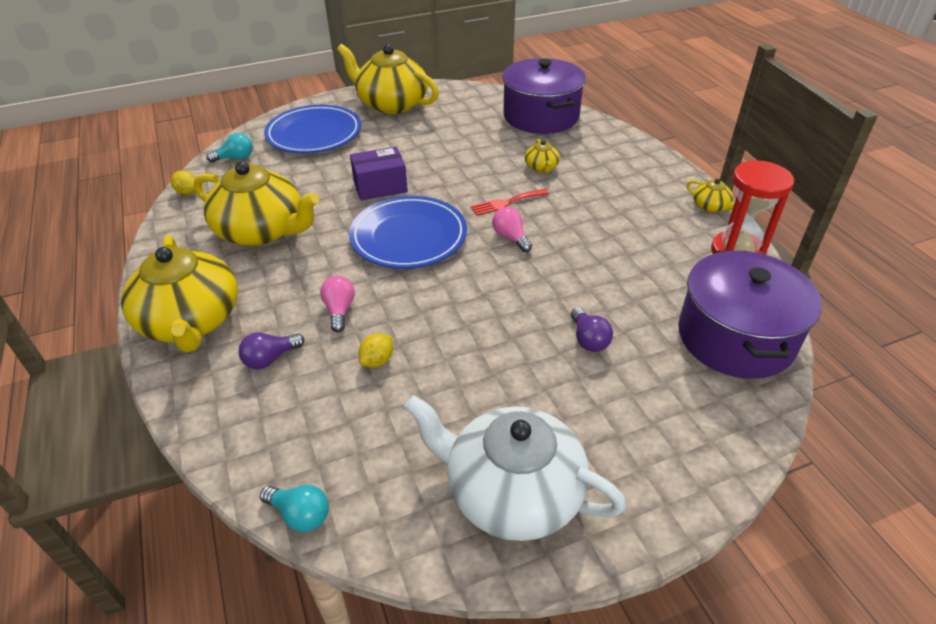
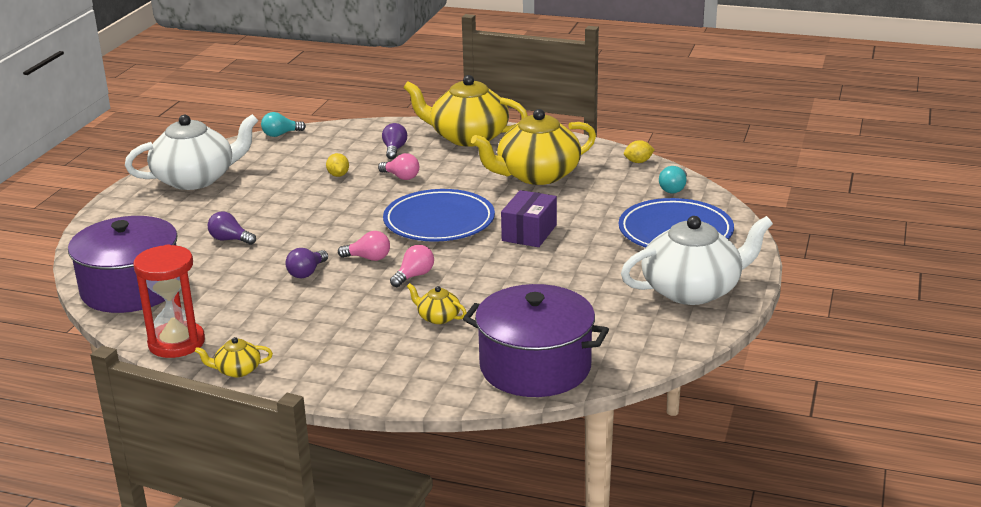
camera: 130 degrees right, 15 degrees down
(391, 104) = (692, 290): yellow teapot -> white teapot
(506, 203) = (414, 276): red fork -> pink light bulb
(572, 254) = (307, 273): none -> purple light bulb

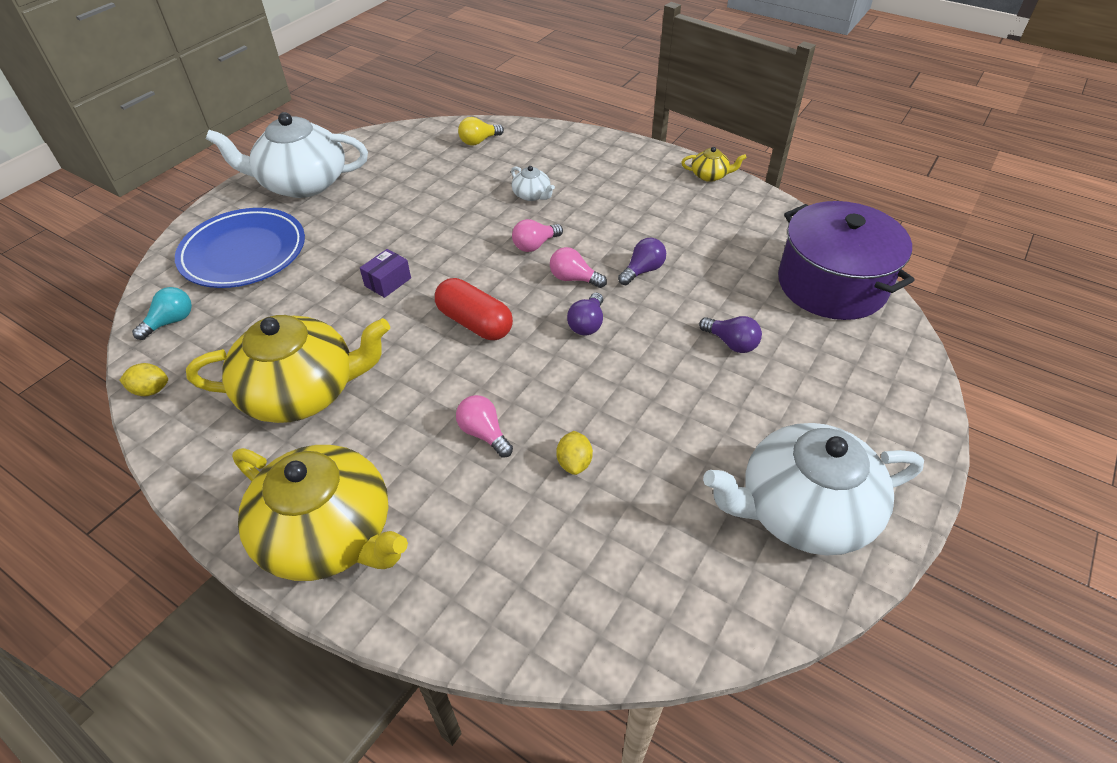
camera: 165 degrees left, 20 degrees up
(176, 343) = (767, 209): red hourglass -> none
(281, 134) = (657, 650): turquoise light bulb -> none
(394, 150) = (465, 522): purple light bulb -> purple light bulb (587, 324)
(438, 317) = (532, 195): yellow teapot -> white teapot
(439, 221) = (474, 323): blue plate -> red capsule
(529, 233) = (388, 282): purple box -> purple box, size x0.64
(535, 367) = (479, 141): purple pot -> yellow light bulb

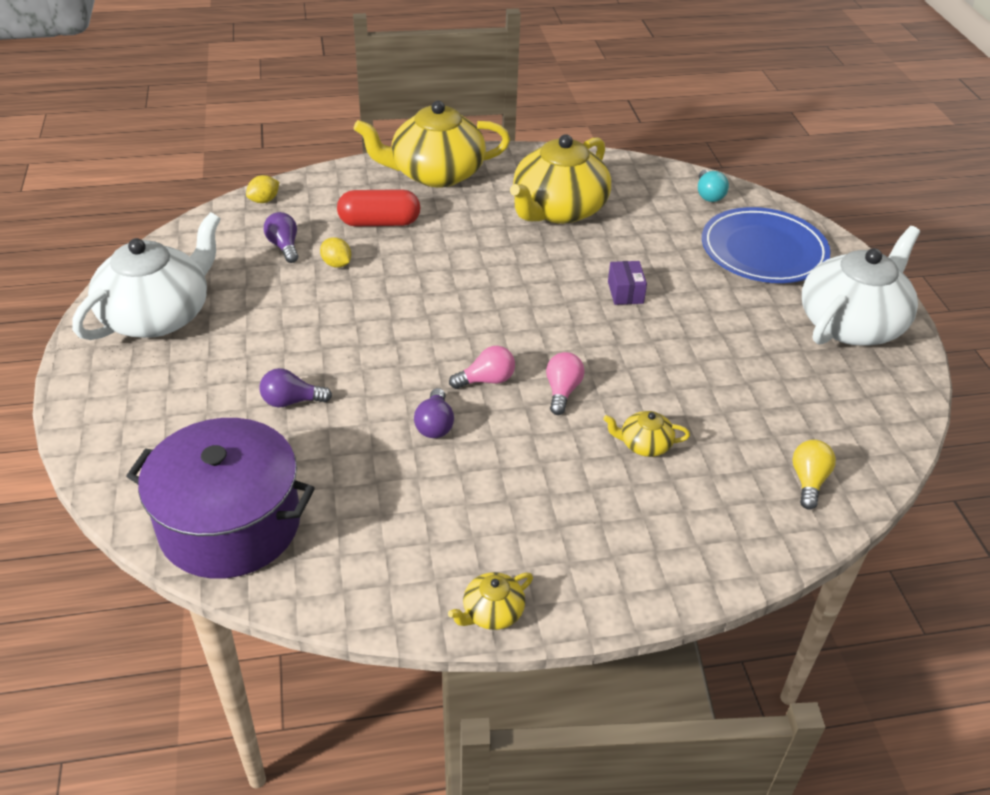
camera: 135 degrees right, 5 degrees down
(151, 390) = (642, 167): yellow lemon -> yellow lemon (264, 200)
(474, 323) = (515, 302): red capsule -> red capsule (379, 222)
(484, 433) = (413, 248): pink light bulb -> none
(532, 195) = (644, 444): white teapot -> yellow teapot
(587, 324) = (429, 349): purple light bulb -> purple light bulb (284, 246)

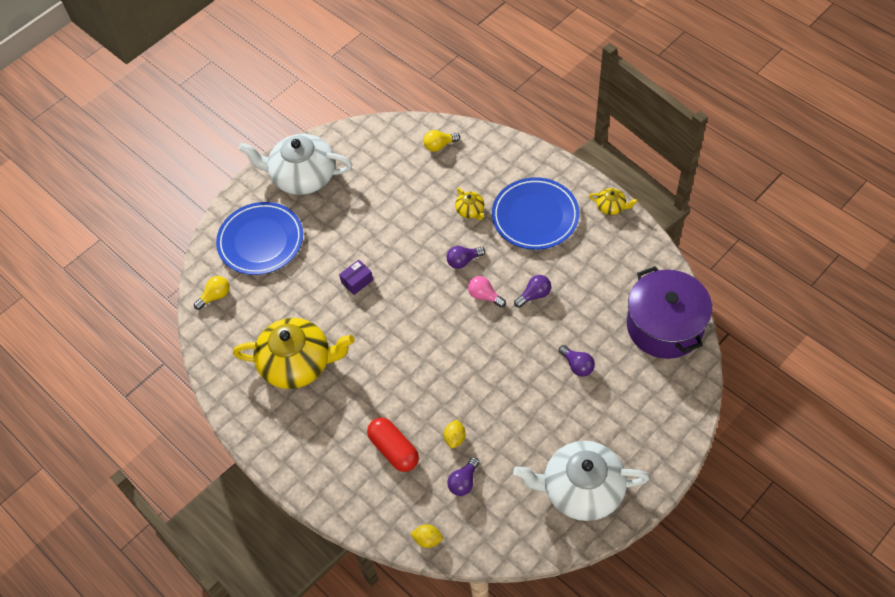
camera: 120 degrees left, 15 degrees up
(436, 173) = (309, 462): yellow teapot -> none
(562, 391) = (463, 261): pink light bulb -> purple light bulb
(565, 506) = (535, 216): none -> blue plate
(708, 195) = (215, 296): turquoise light bulb -> yellow light bulb

